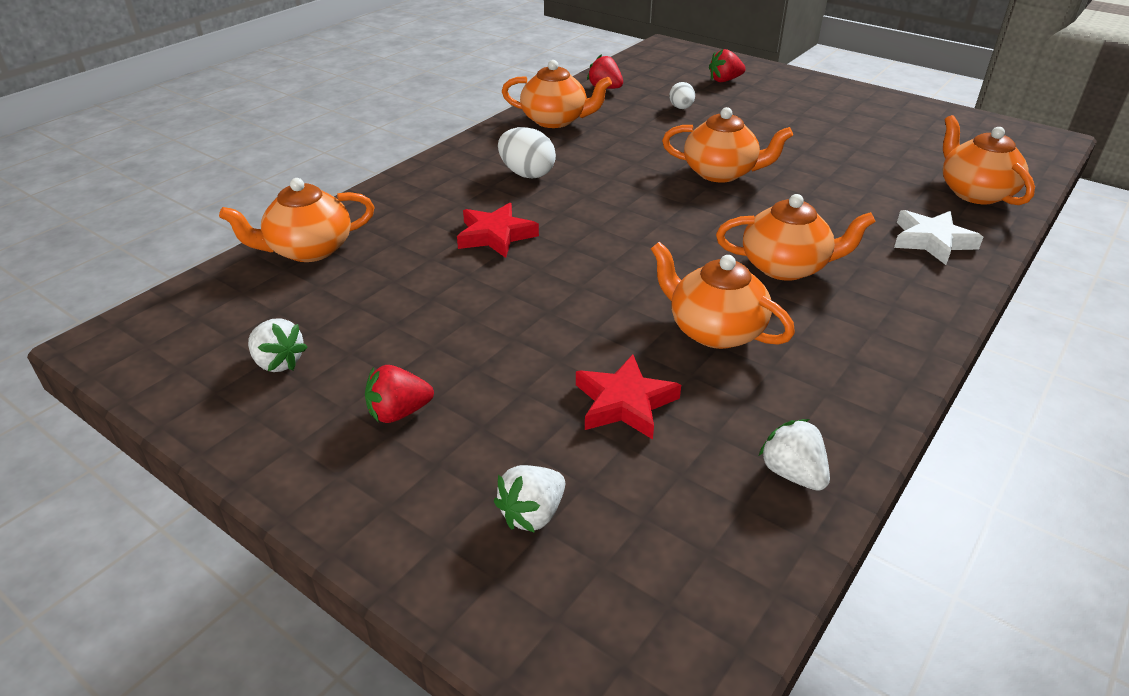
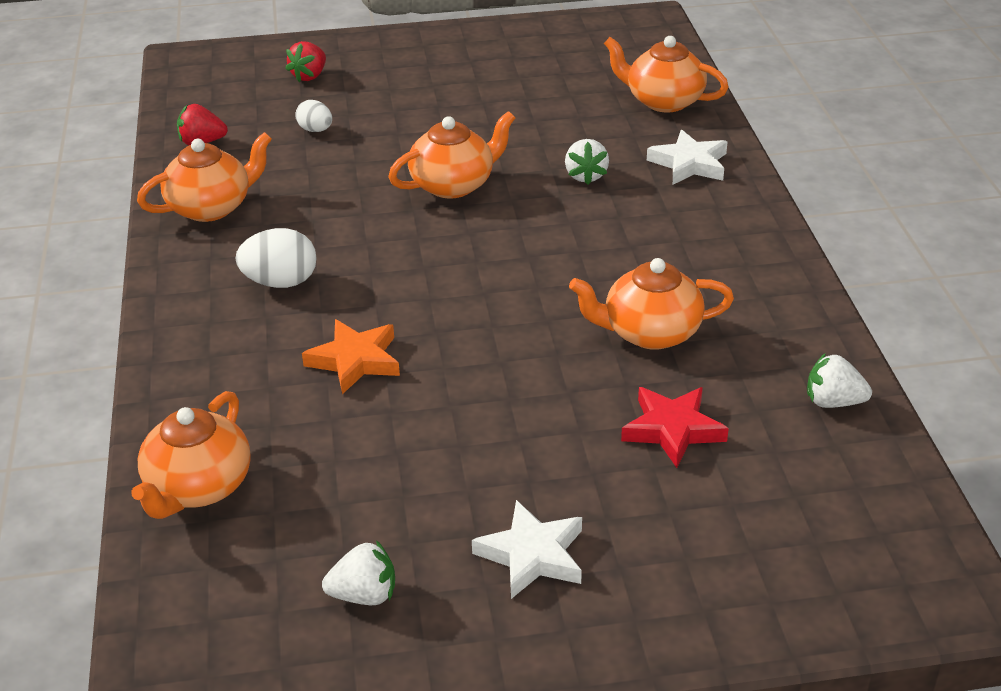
camera: 45 degrees left, 0 degrees up
(399, 412) = (532, 555): red strawberry -> white star
(495, 235) = (355, 360): red star -> orange star
(532, 514) = (731, 546): white strawberry -> white strawberry (585, 176)
(786, 267) = (624, 247): orange teapot -> none

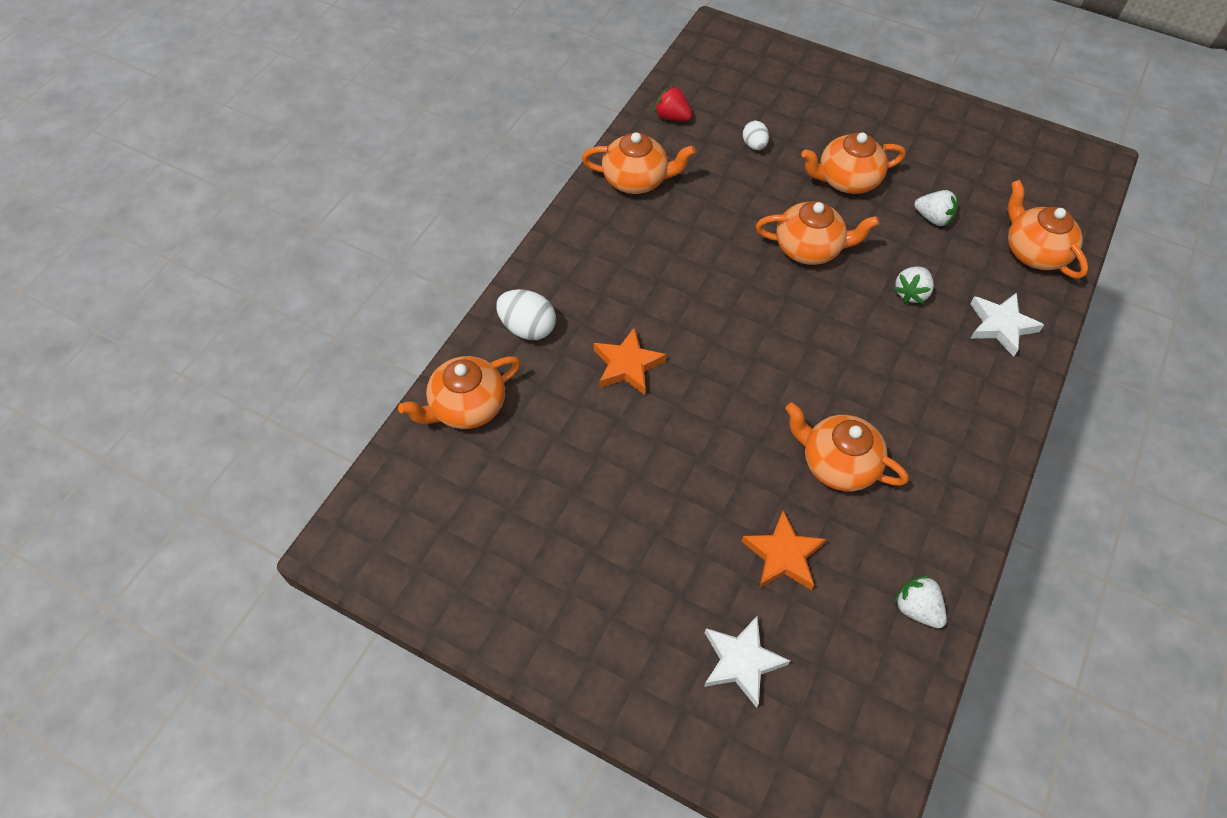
camera: 35 degrees right, 20 degrees up
(280, 282) = (631, 271): white egg -> white egg (527, 328)
(309, 76) = (788, 91): red strawberry -> none
(364, 595) = (496, 550): white strawberry -> white strawberry (933, 218)
(438, 120) = (846, 180): none -> orange teapot
(532, 555) = (613, 591): white star -> white star (741, 661)
(672, 429) = (783, 555): red star -> orange star

